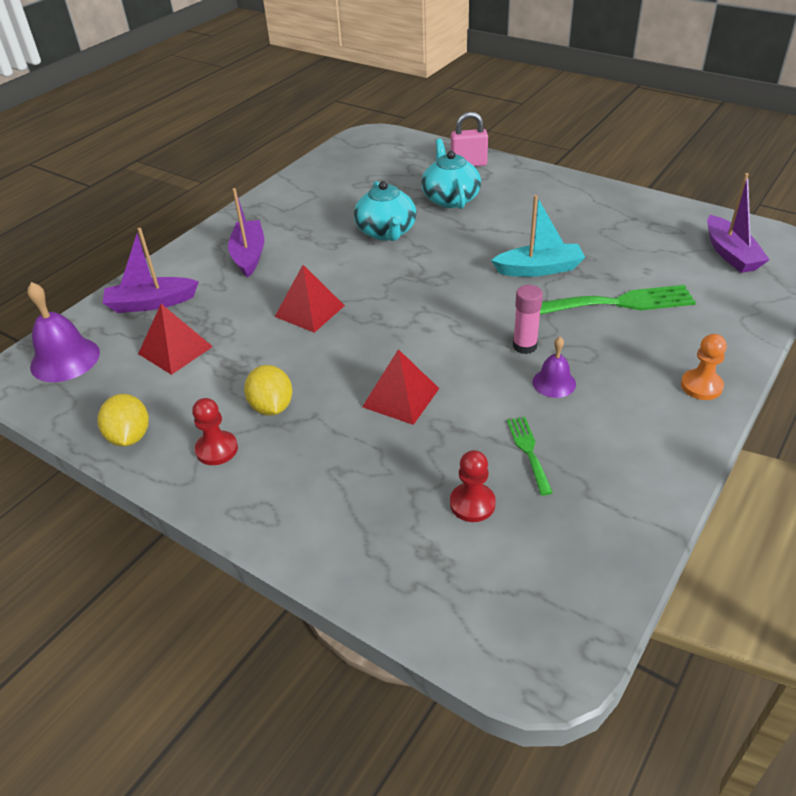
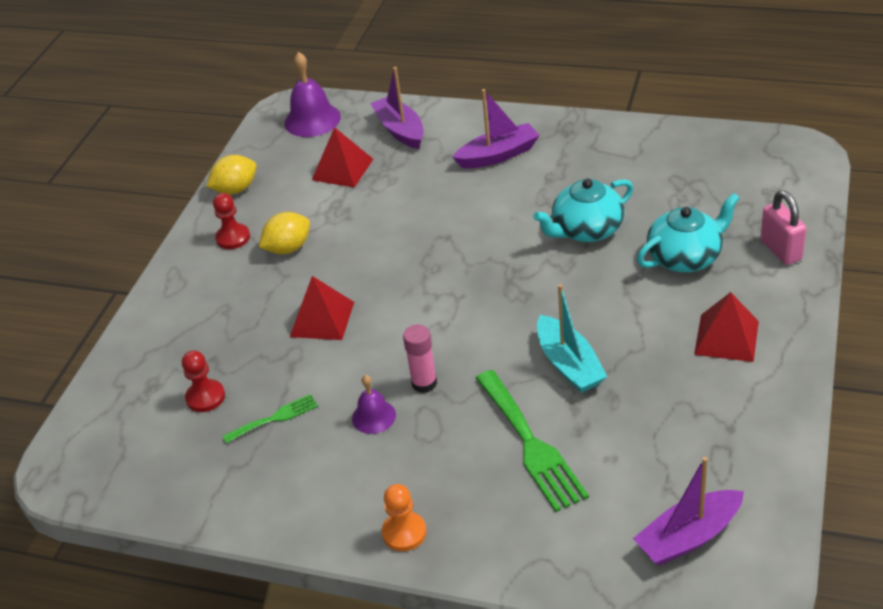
camera: 75 degrees right, 0 degrees up
(309, 311) = (425, 224): red pyramid -> red pyramid (726, 337)

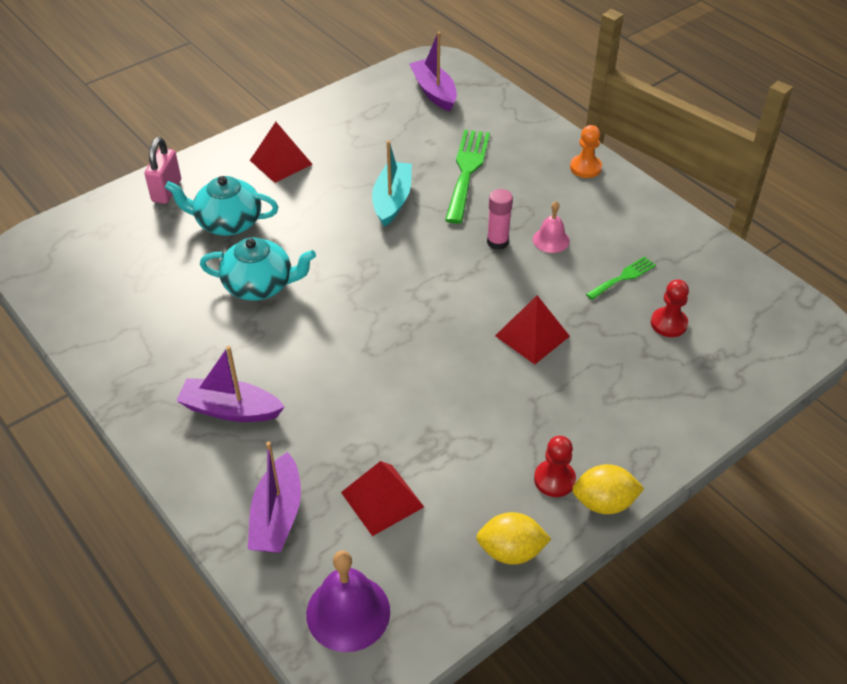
camera: 150 degrees left, 5 degrees up
(274, 418) = (623, 277): green fork -> green fork turned 135 degrees clockwise
(288, 248) = (510, 429): yellow lemon -> yellow lemon (604, 503)
(374, 416) = (551, 240): purple bell -> pink bell
(688, 537) = (434, 92): purple boat -> purple boat turned 120 degrees counterclockwise

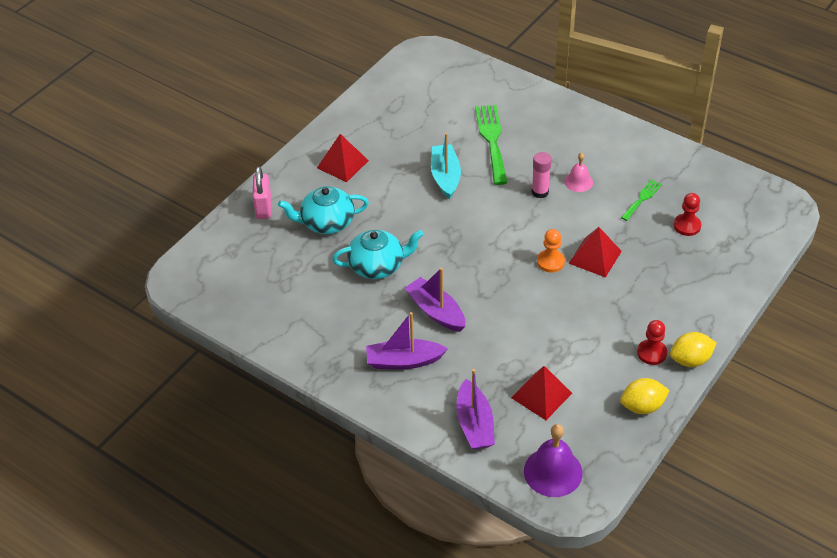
camera: 15 degrees left, 0 degrees up
(434, 92) = (436, 78): purple boat -> purple boat (436, 311)
(585, 168) = (580, 118): orange pawn -> orange pawn (550, 262)

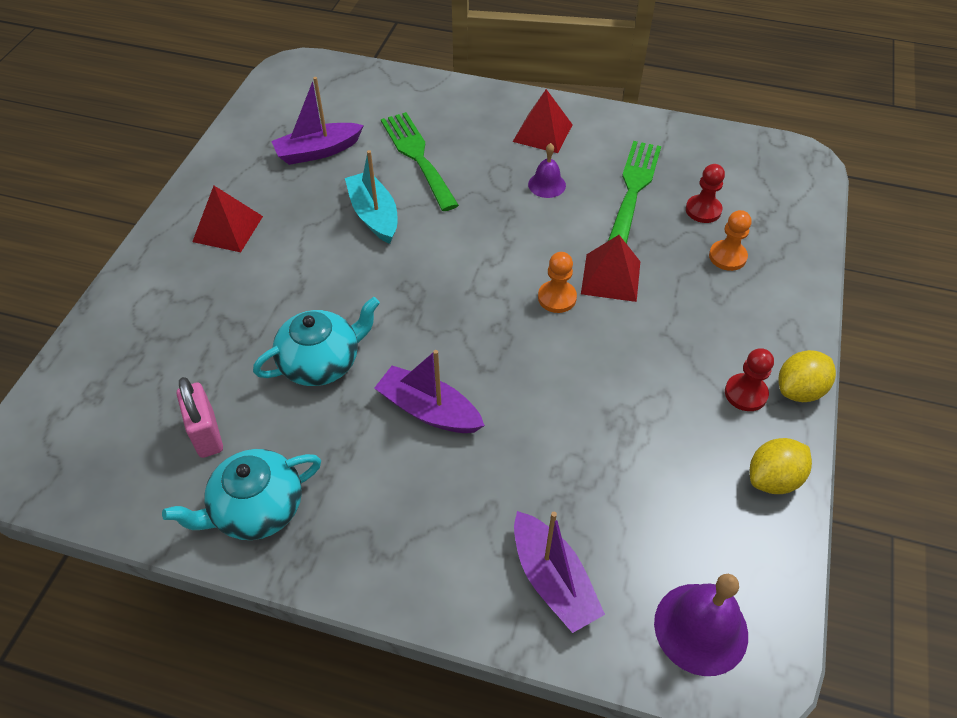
camera: 20 degrees left, 5 degrees up
(263, 208) = (128, 316): pink padlock -> pink padlock (206, 434)
(326, 222) = (228, 316): turquoise teapot -> turquoise teapot (257, 508)
(404, 361) = (409, 503): purple boat -> purple boat (318, 151)
(540, 192) = (504, 208): pink glue stick -> none
(541, 395) = (629, 501): red pyramid -> red pyramid (542, 133)
(578, 181) = (547, 184): pink bell -> purple bell
(642, 199) = (633, 189): green fork -> green fork, size x1.86
(687, 262) = (727, 257): none -> orange pawn

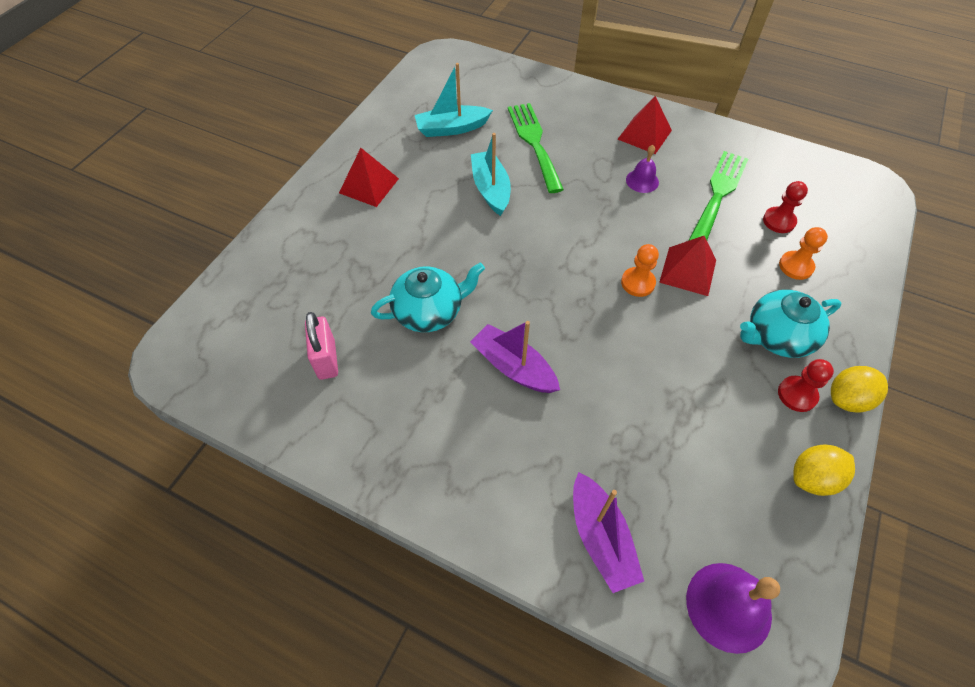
camera: 10 degrees right, 5 degrees up
(257, 508) = (358, 431): turquoise teapot -> turquoise teapot (777, 336)
(318, 151) = (452, 128): purple boat -> turquoise boat

